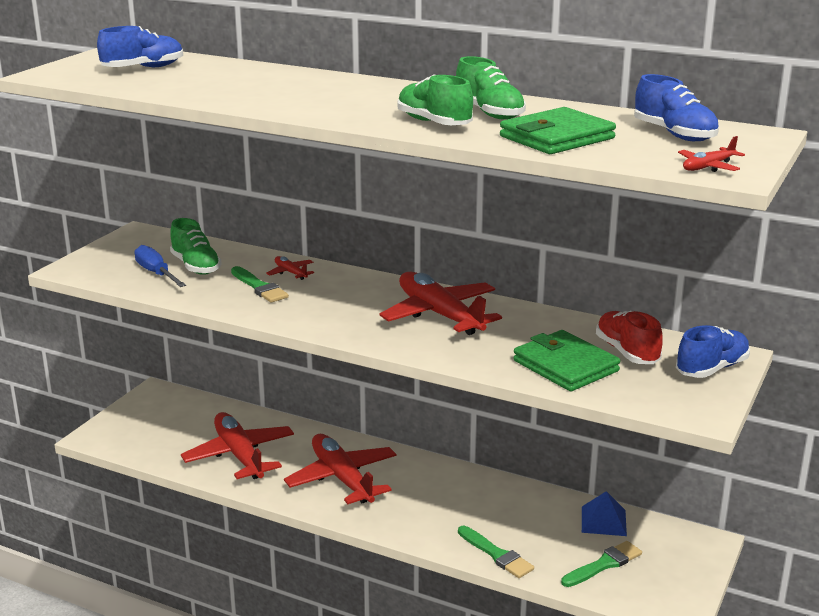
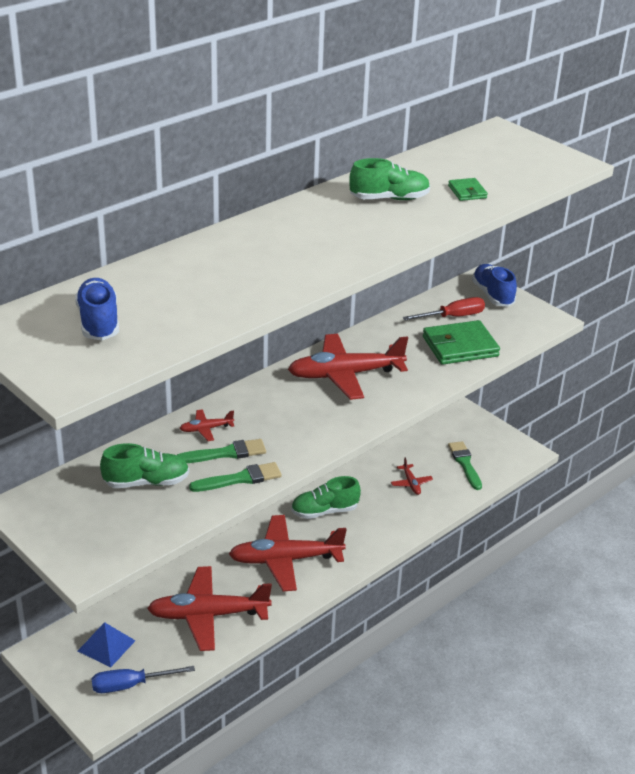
camera: 70 degrees left, 10 degrees up
(156, 273) = (145, 510): blue screwdriver -> blue screwdriver (130, 685)
(434, 123) = (401, 225): green shoe -> green shoe (324, 511)
(496, 554) = (430, 508): green brush -> green brush (240, 479)
(556, 137) = (467, 192): green wallet -> green wallet, size x0.50
(603, 521) = (416, 445): blue pyramid -> blue pyramid (106, 645)
(627, 352) = (453, 317): red shoe -> red screwdriver
(674, 134) = (483, 154): blue shoe -> none
(708, 167) = (557, 165): red plane -> red plane (411, 483)

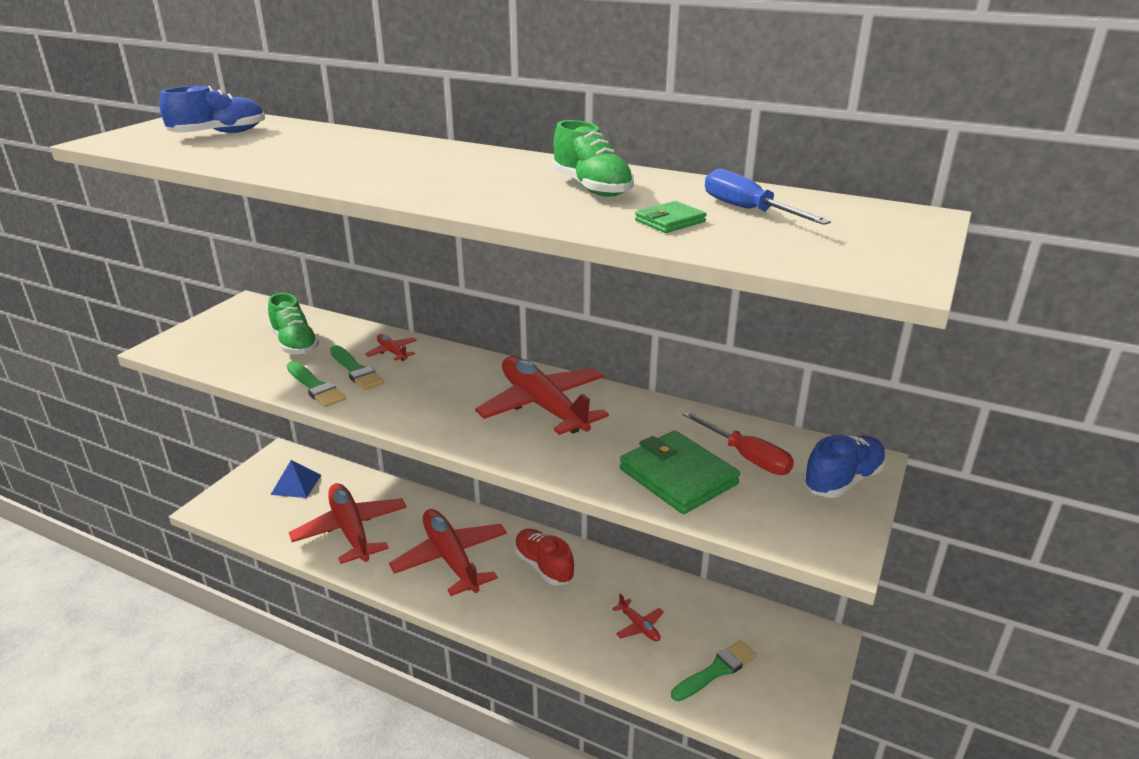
camera: 70 degrees right, 5 degrees down
(130, 685) = (250, 512): blue screwdriver -> blue screwdriver (748, 210)
(324, 511) = (543, 566): green shoe -> red shoe
(411, 483) = (639, 626): red plane -> red plane turned 90 degrees counterclockwise

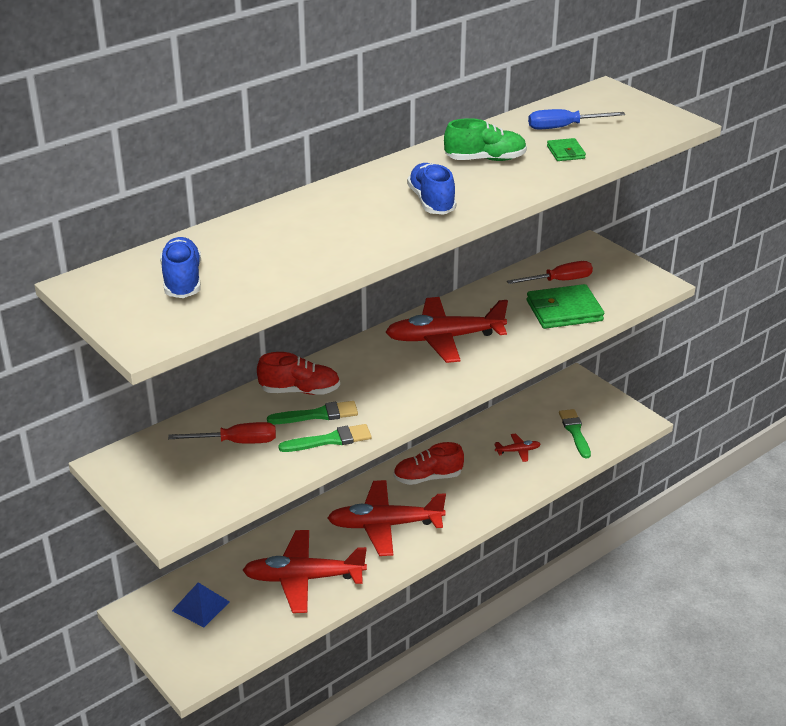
camera: 65 degrees left, 5 degrees up
(295, 344) = (236, 442): green shoe -> red screwdriver
(392, 352) = (300, 391): red plane -> red shoe
(842, 480) = (602, 259): blue shoe -> blue shoe (431, 202)

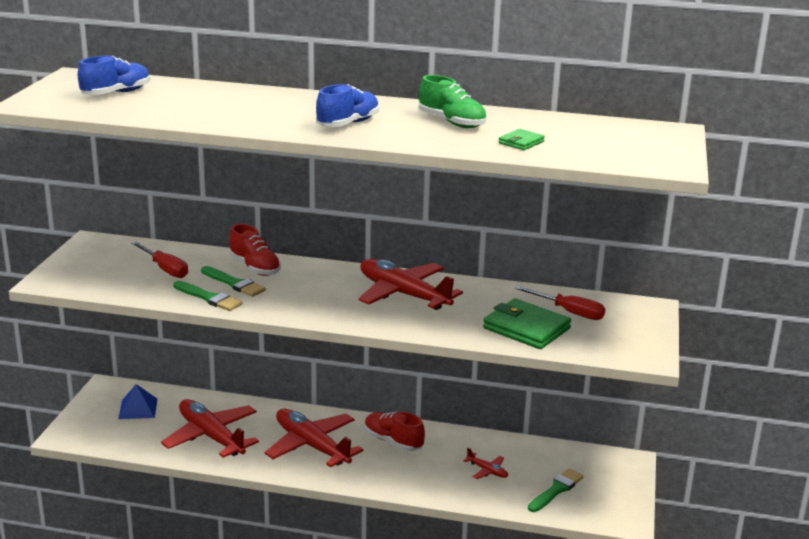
camera: 50 degrees right, 10 degrees down
(564, 127) = (566, 132): blue screwdriver -> none

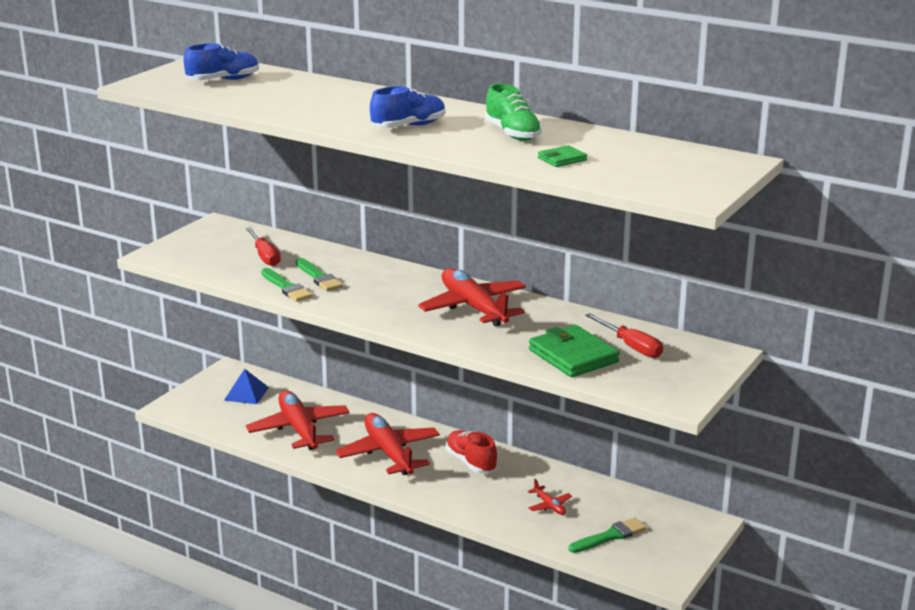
camera: 20 degrees right, 0 degrees up
(255, 268) = (348, 265): red shoe -> none

